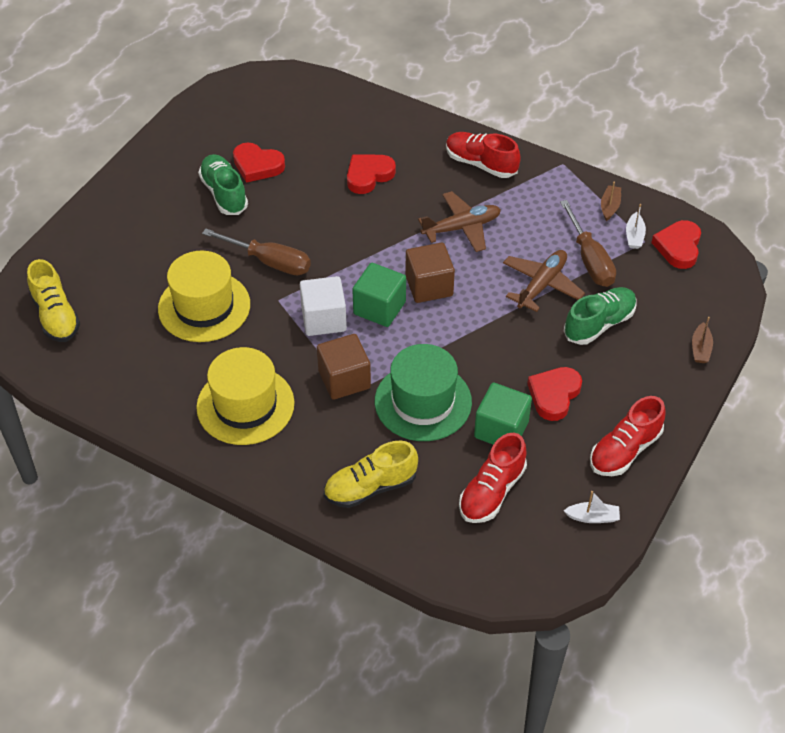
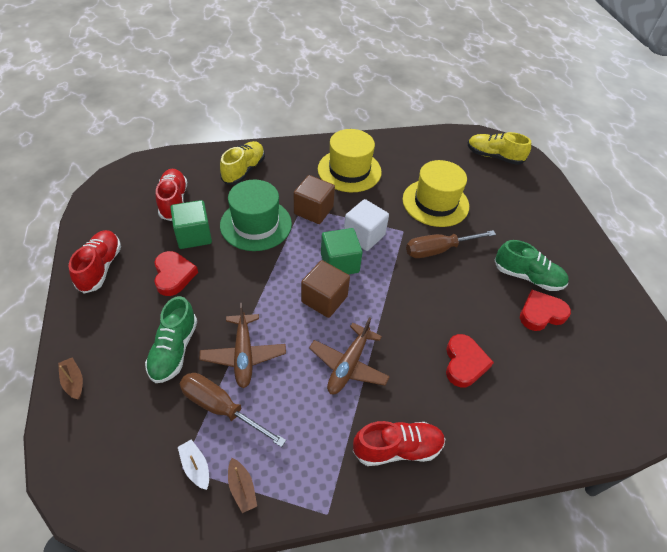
camera: 135 degrees right, 0 degrees up
(592, 517) = (101, 219): white boat -> none
(678, 247) = (144, 485): red heart -> none

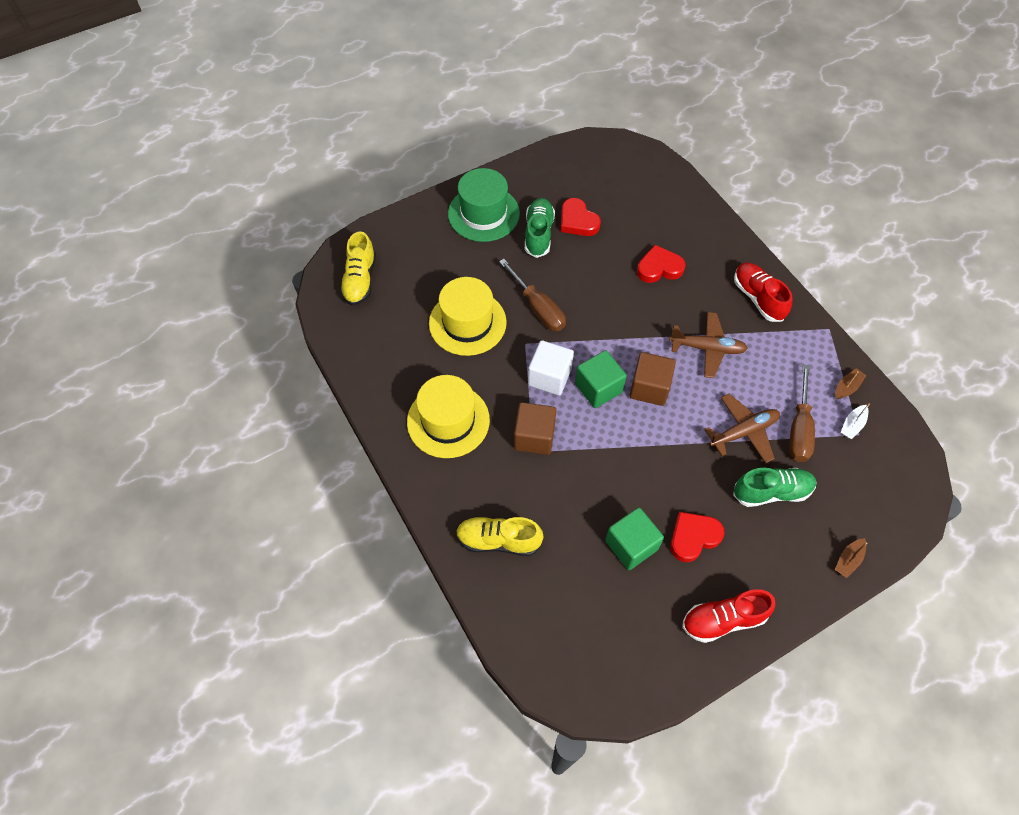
camera: 105 degrees left, 10 degrees up
(173, 201) = (590, 597): red shoe -> none
(256, 224) = (583, 487): green hat -> green hat (483, 213)

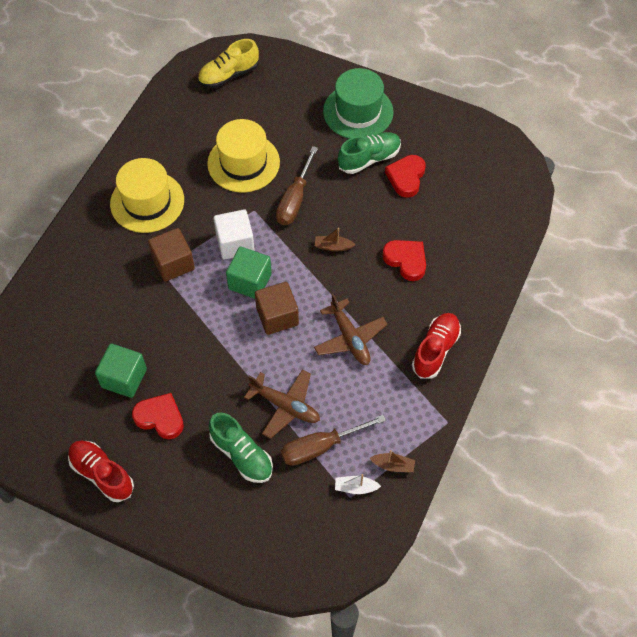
camera: 55 degrees right, 0 degrees up
(498, 540) = (70, 290): yellow shoe -> none
(848, 560) = (216, 543): brown boat -> brown boat (333, 246)

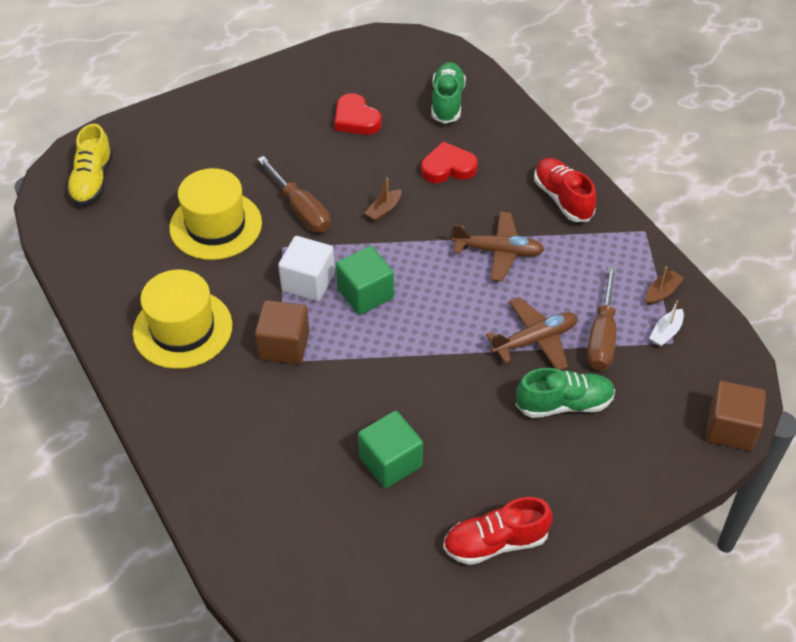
camera: 55 degrees left, 10 degrees down
(160, 418) = (466, 453): red heart -> none
(277, 316) = (426, 293): brown cube -> brown cube (730, 428)
(358, 112) = (245, 111): green hat -> none
(369, 159) = (308, 132): green shoe -> green shoe (447, 102)

